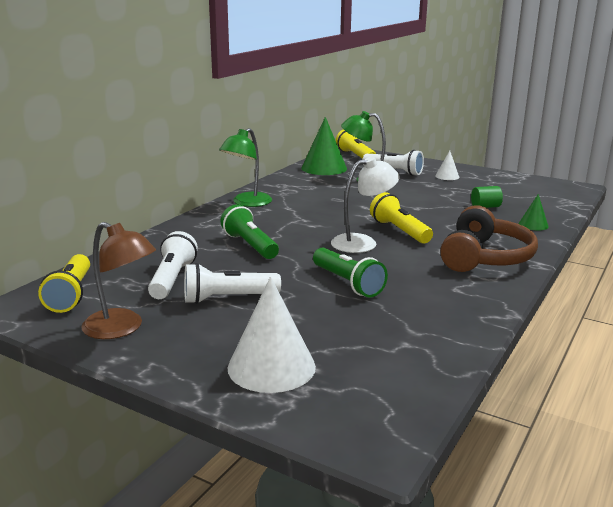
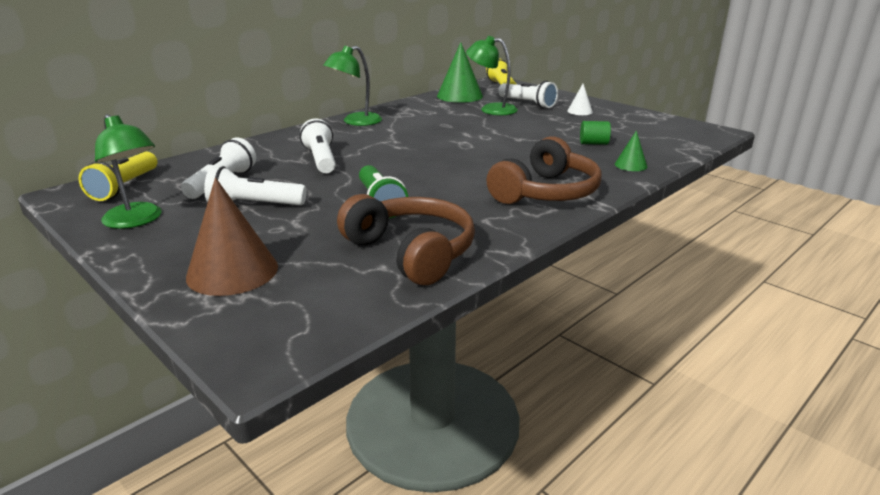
camera: 15 degrees right, 5 degrees up
(121, 328) = (137, 221): brown lamp -> green lamp
(249, 245) = (321, 160): green flashlight -> white flashlight
(271, 367) = (232, 271): white cone -> brown cone
(362, 242) = (432, 166): white lamp -> none
(399, 231) = (479, 159): yellow flashlight -> none
(419, 327) = (411, 252): none -> brown headphones

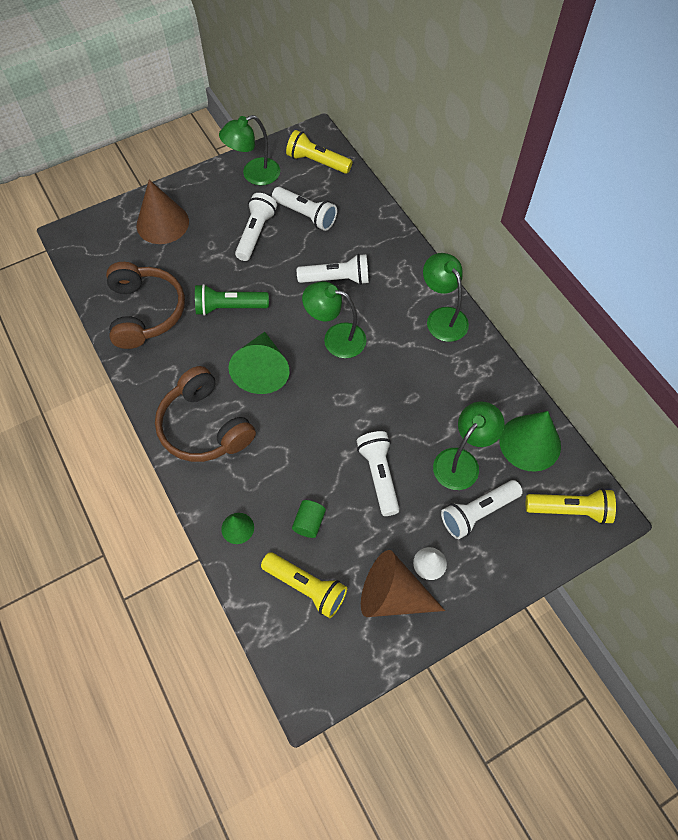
camera: 105 degrees right, 35 degrees up
(398, 153) = (336, 338): none -> green lamp
(411, 252) = (145, 312): brown headphones -> brown headphones turned 75 degrees counterclockwise
(457, 177) = (262, 370): none -> green cone
(527, 128) = (379, 475): none -> white flashlight
(615, 118) = (393, 595): none -> brown cone
(645, 139) = (306, 587): none -> yellow flashlight

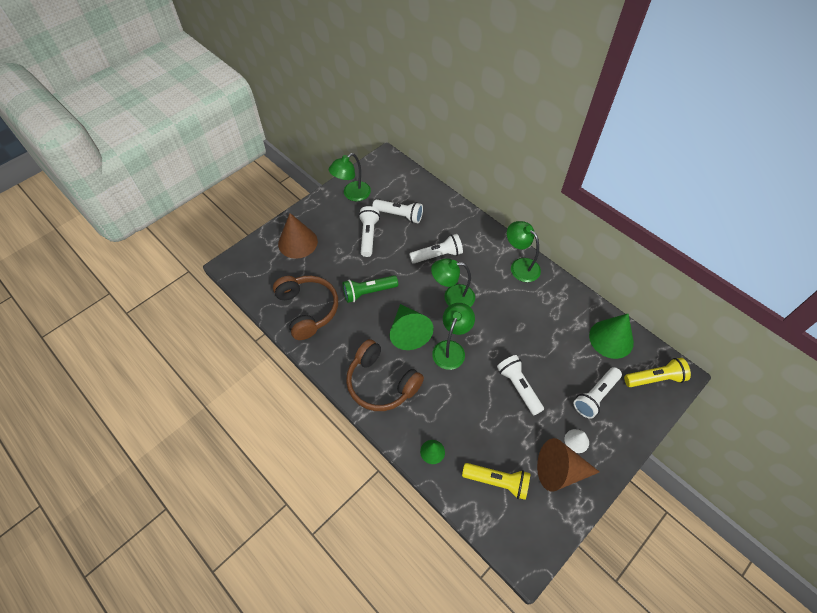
camera: 15 degrees left, 5 degrees down
(309, 523) = (482, 434): green cylinder -> none
(317, 162) = (394, 177): yellow flashlight -> none
(462, 461) = (571, 363): green lamp -> green lamp (451, 349)

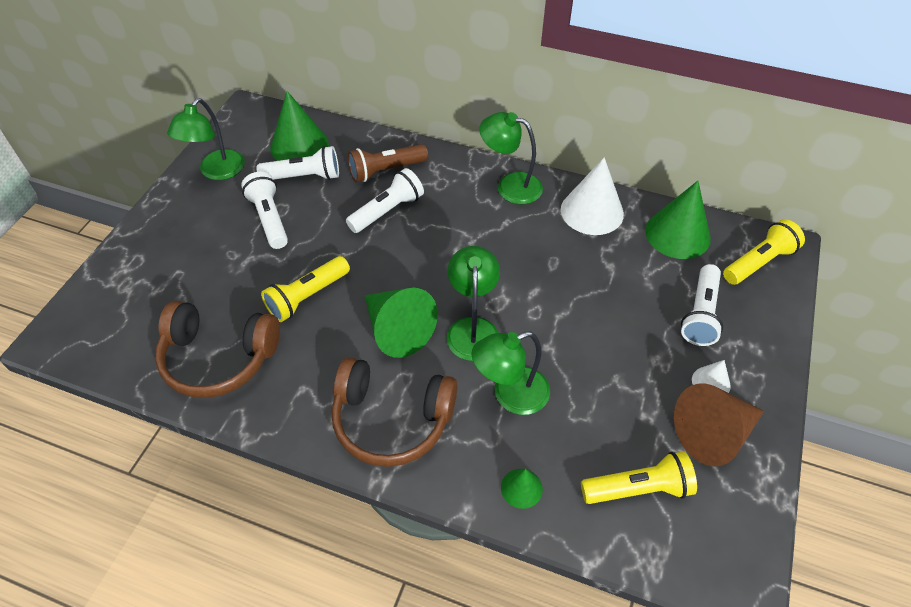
camera: 25 degrees left, 5 degrees down
(298, 242) = (157, 265): brown cone -> none
(307, 309) = (219, 358): brown headphones -> brown headphones turned 150 degrees clockwise
(368, 292) = (307, 297): green flashlight -> yellow flashlight
(405, 193) = (299, 145): none -> green cone
(449, 228) = (386, 171): none -> brown flashlight
(452, 297) = (437, 258): green lamp -> green lamp (510, 395)
(518, 387) = (594, 343): white flashlight -> none
(563, 302) = (592, 211): none -> white cone

